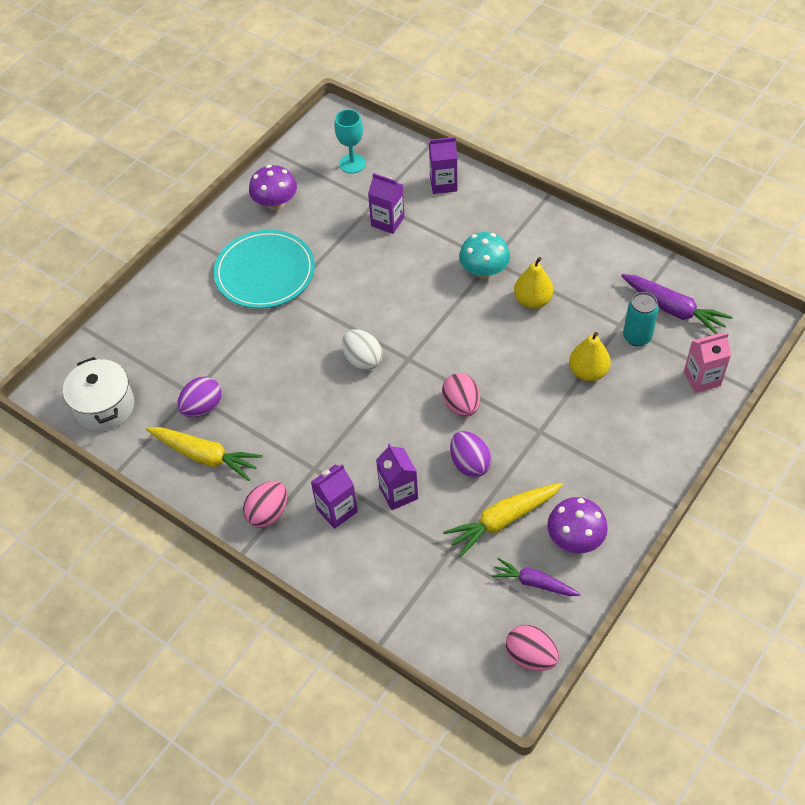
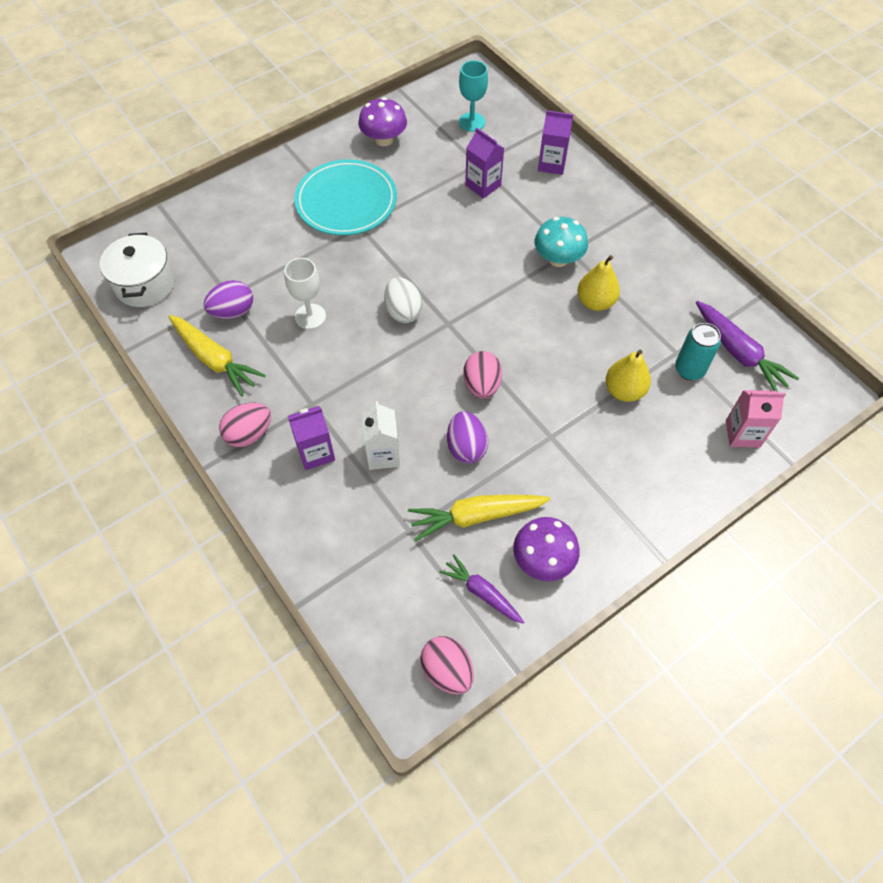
camera: 15 degrees right, 5 degrees up
(278, 390) = (310, 316): none -> white goblet
(398, 493) = (383, 454): purple carton -> white carton

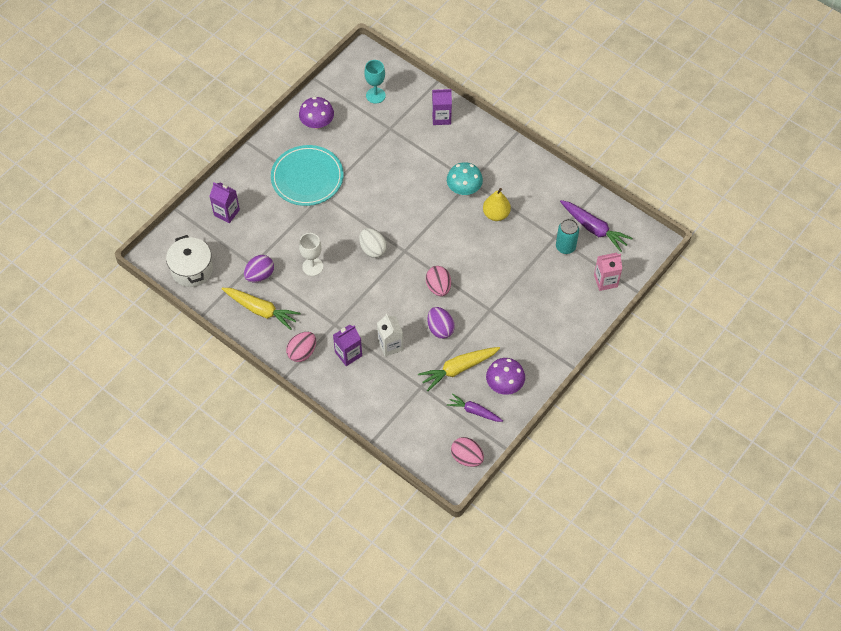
camera: 15 degrees left, 0 degrees up
(483, 185) = (398, 144): purple carton -> purple carton (227, 212)
(624, 391) = (528, 270): yellow pear -> none

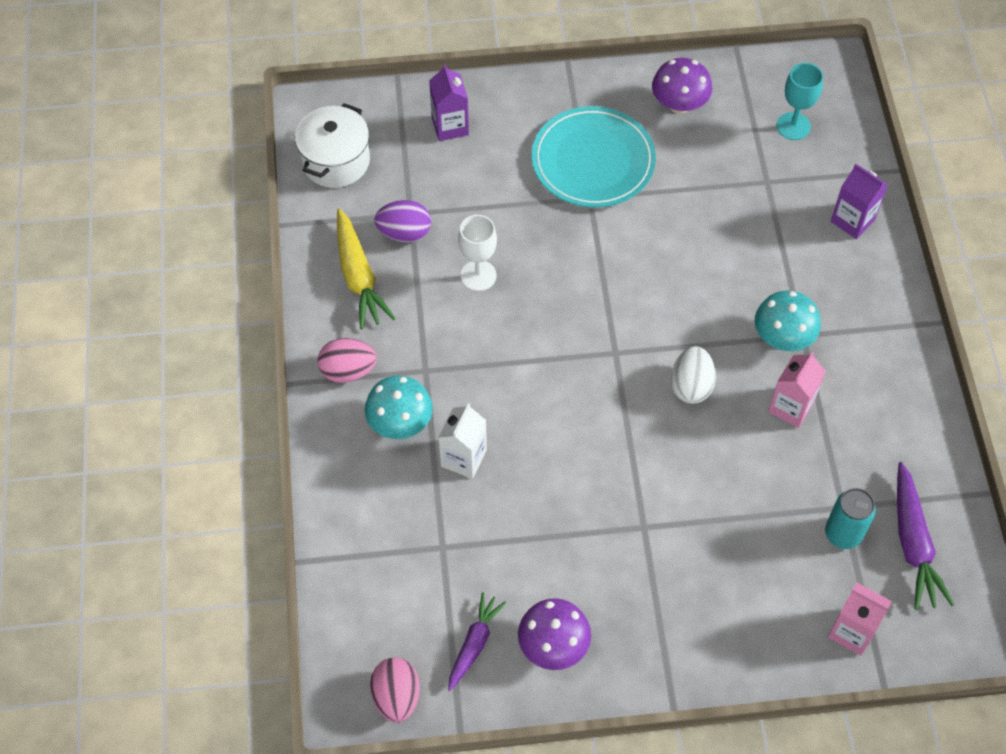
camera: 45 degrees right, 0 degrees up
(348, 354) = (400, 422): purple carton -> turquoise mushroom
(373, 249) = (576, 316): white egg -> white egg (691, 386)
(438, 287) = (607, 437): pink egg -> none
(440, 329) = (550, 493): purple egg -> none
(458, 369) = (515, 568): yellow carrot -> none
(474, 411) = (474, 644): purple carrot -> purple carrot turned 45 degrees clockwise
(496, 214) = (791, 407): yellow pear -> pink carton

